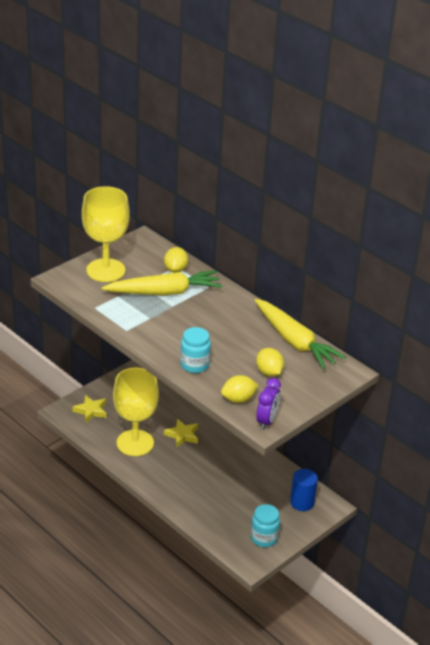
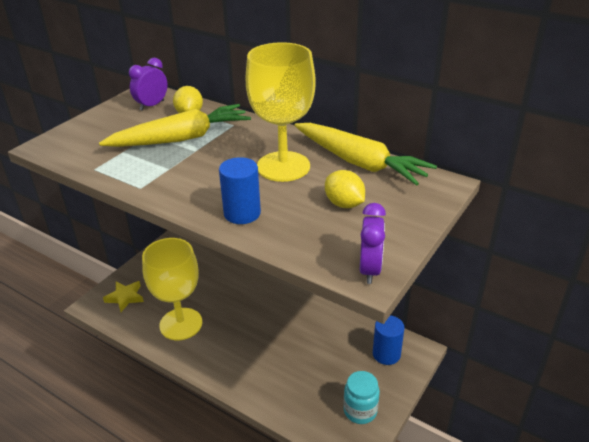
camera: 10 degrees left, 0 degrees up
(106, 270) = (104, 128): yellow goblet -> yellow goblet (283, 166)
(146, 254) = (152, 105): none -> purple clock
(182, 435) = (231, 304): yellow star -> none
(194, 365) = (242, 213): turquoise jar -> blue cylinder
(238, 399) = (318, 247): yellow lemon -> none

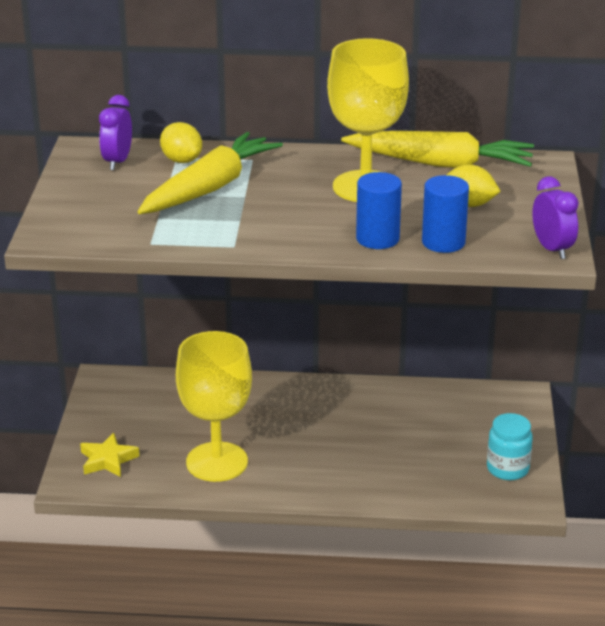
camera: 30 degrees left, 5 degrees down
(386, 354) = (491, 410): blue cylinder -> blue cylinder (443, 242)

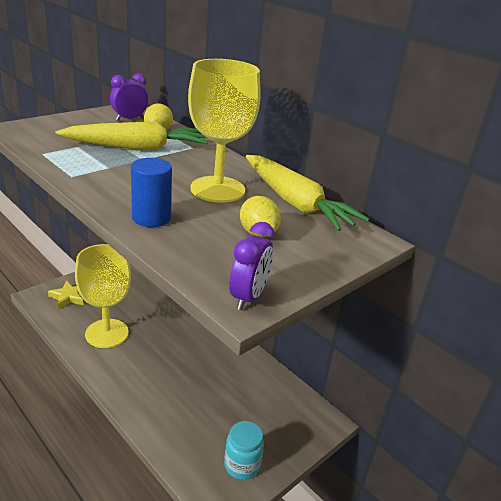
camera: 40 degrees right, 0 degrees up
(443, 242) = (184, 244): blue cylinder -> none

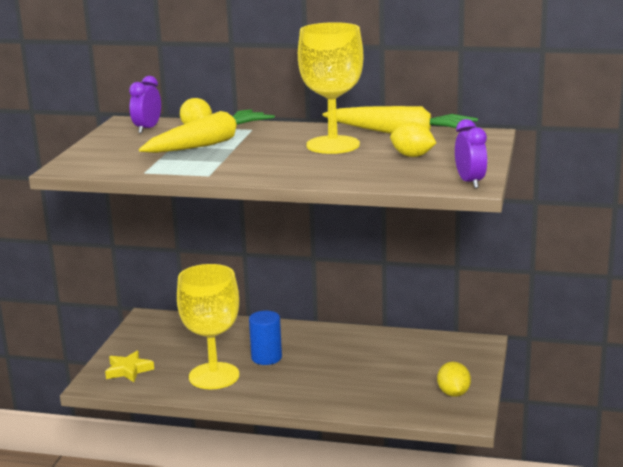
camera: 30 degrees left, 10 degrees down
(151, 218) = (327, 173): blue cylinder -> blue cylinder (266, 358)
(242, 465) = (453, 393): turquoise jar -> yellow lemon

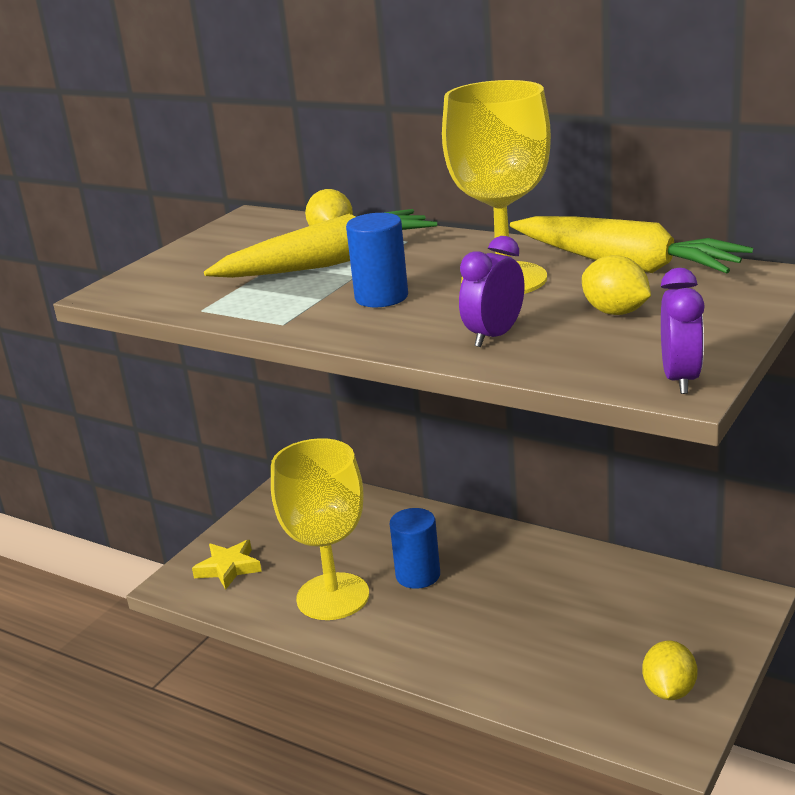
camera: 20 degrees right, 5 degrees up
(147, 129) = (267, 231): purple clock -> purple clock (494, 336)
(262, 158) = (381, 297): none -> blue cylinder

